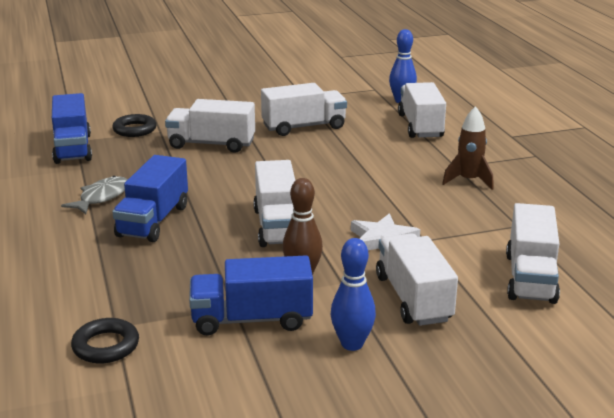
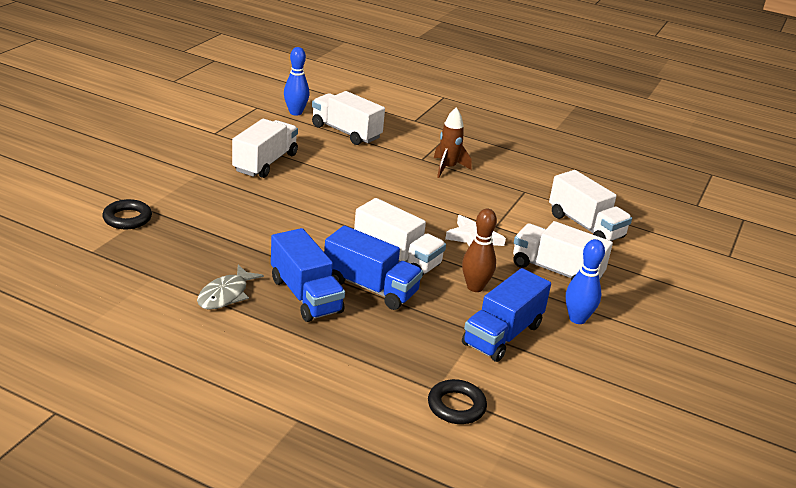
camera: 50 degrees left, 5 degrees up
(73, 148) = (105, 260): blue truck -> blue truck (370, 287)
(102, 197) = (226, 295): grey fish -> grey fish turned 135 degrees counterclockwise
(211, 144) = (222, 207): white truck -> none

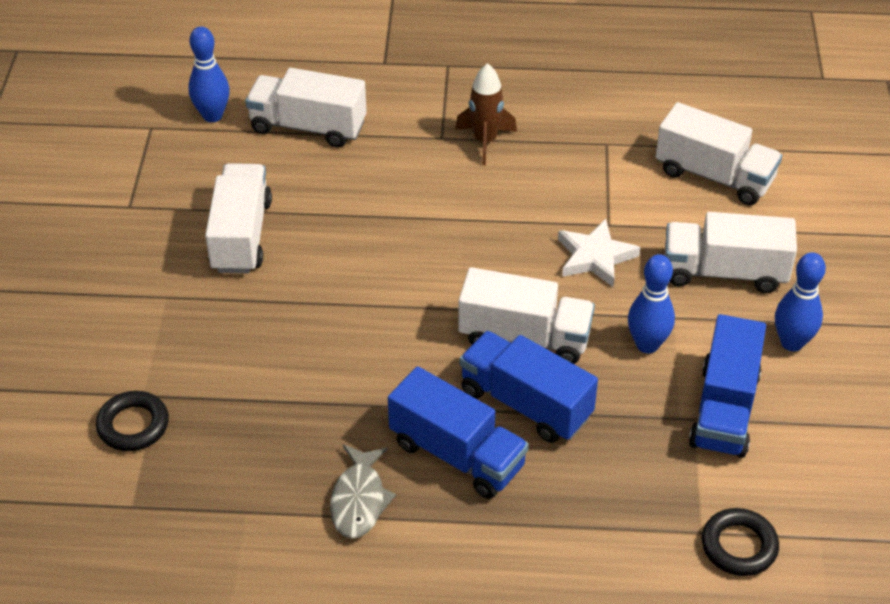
camera: 20 degrees left, 15 degrees up
(370, 287) = (525, 403): blue truck -> blue truck turned 150 degrees counterclockwise
(475, 287) = (647, 345): brown bowling pin -> blue bowling pin

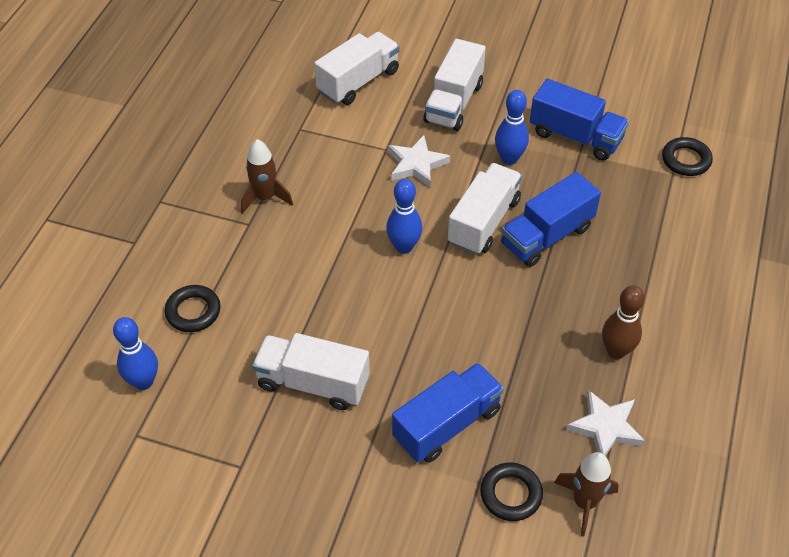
camera: 75 degrees left, 5 degrees up
(134, 494) = (584, 502): none -> brown rocket
(241, 502) = (605, 427): none -> white star
(308, 127) = (193, 311): white truck -> black ring
(359, 500) = (616, 351): grey fish -> brown bowling pin
(457, 454) = (585, 284): blue truck -> blue truck (447, 424)
(792, 343) = (526, 89): blue bowling pin -> blue bowling pin (404, 246)

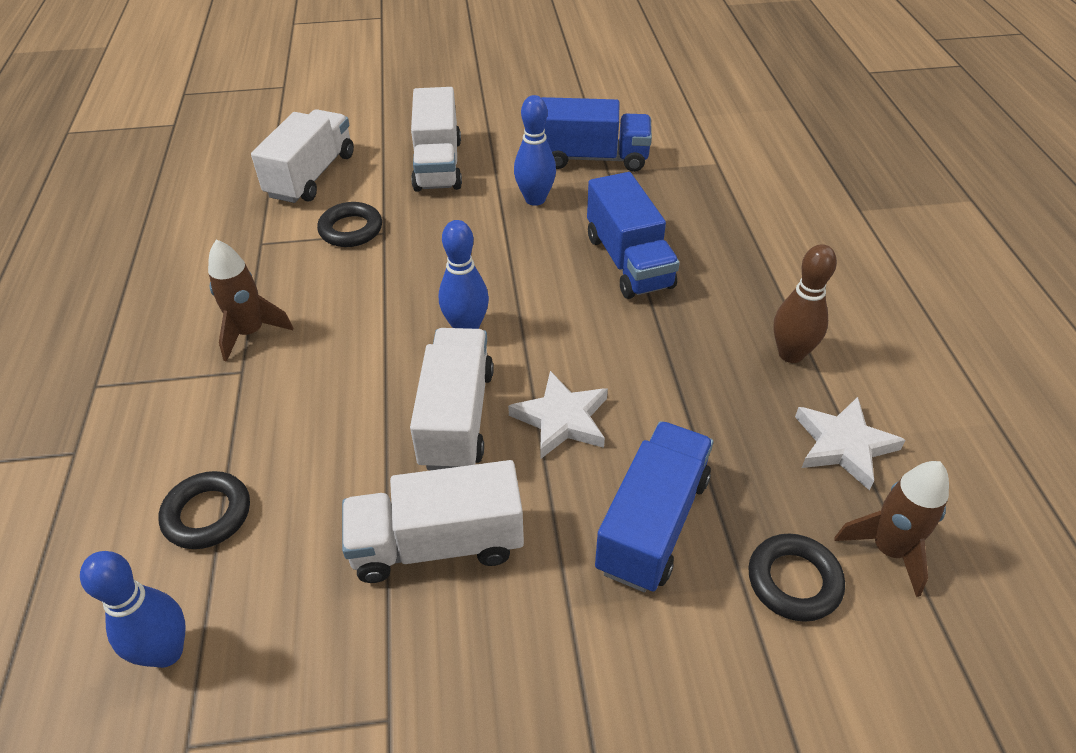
camera: 25 degrees left, 5 degrees down
(416, 164) = (430, 236): white star -> white star (562, 419)
(484, 222) = (547, 270): white truck -> white truck (456, 417)
(547, 236) = (628, 261): blue truck -> blue truck turned 45 degrees counterclockwise
(686, 160) = (721, 146): black ring -> black ring (351, 230)

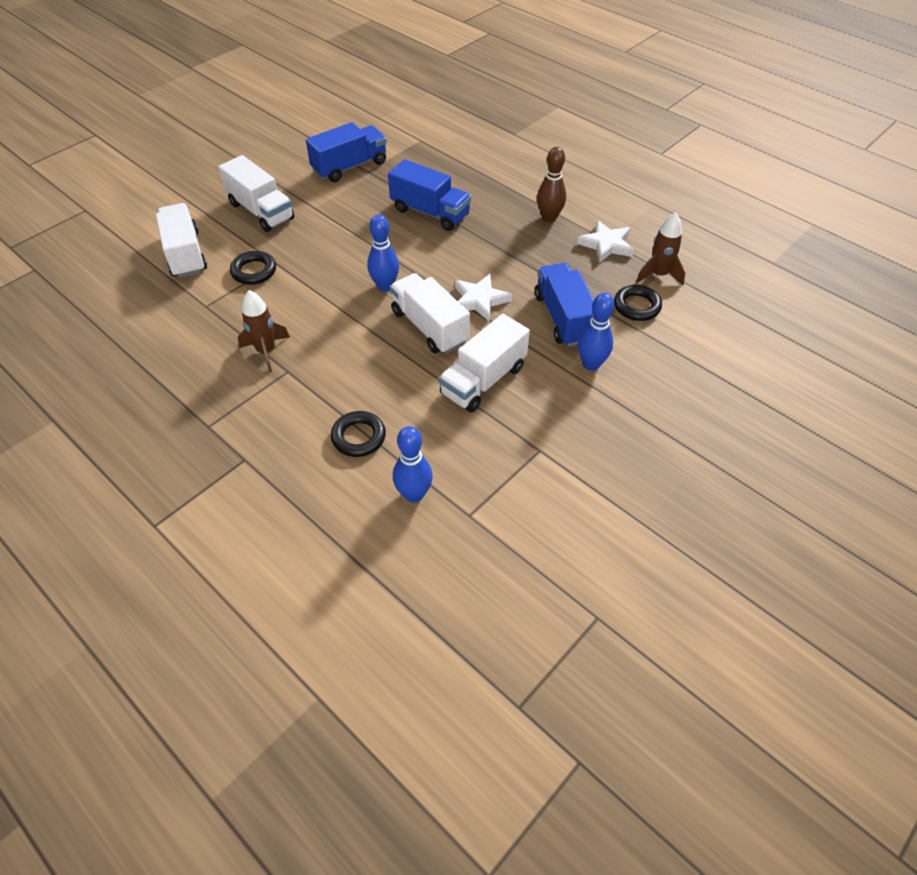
camera: 40 degrees left, 5 degrees up
(535, 199) = (343, 204): blue bowling pin -> blue bowling pin (591, 364)

